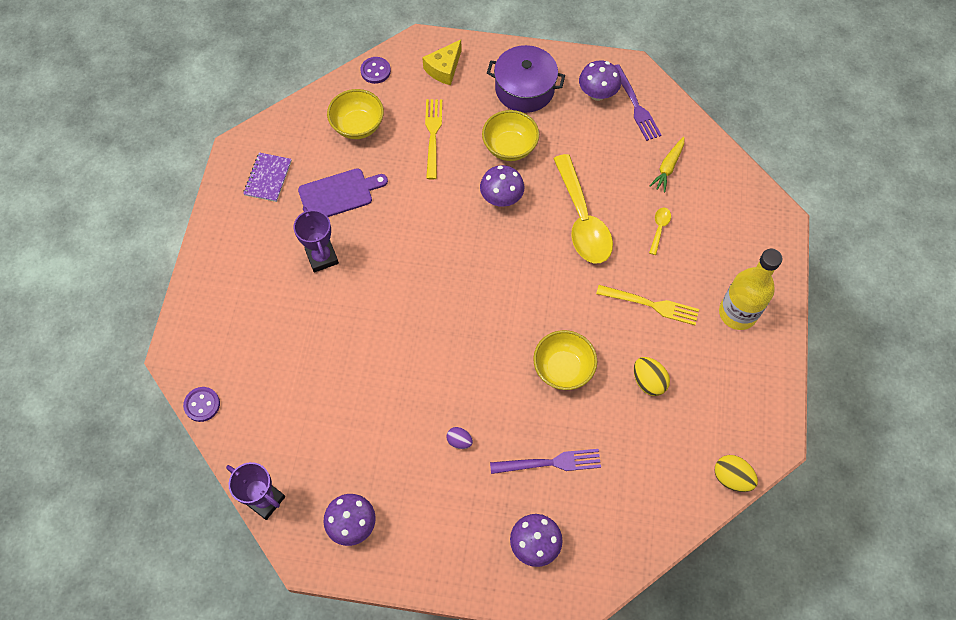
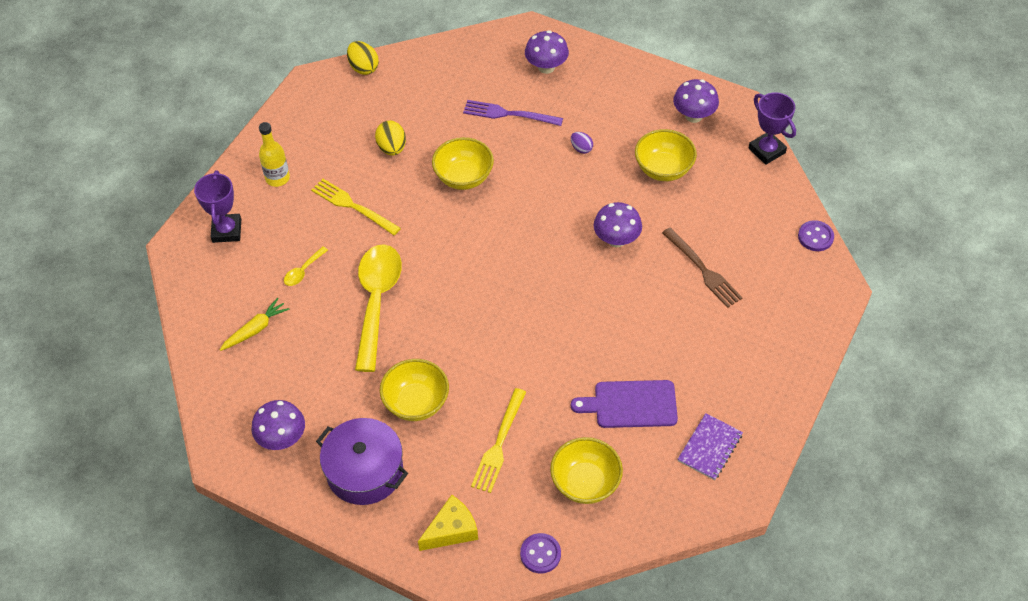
camera: 160 degrees left, 10 degrees down
(304, 335) = (703, 270): none -> brown fork
(322, 257) = (667, 340): purple trophy -> purple trophy (227, 231)
(368, 441) = (663, 169): none -> yellow bowl
(501, 198) = (451, 348): purple mushroom -> purple mushroom (616, 239)
(636, 105) = (247, 410): purple fork -> none
(737, 313) = (277, 178): yellow bottle -> yellow bottle, size x0.63

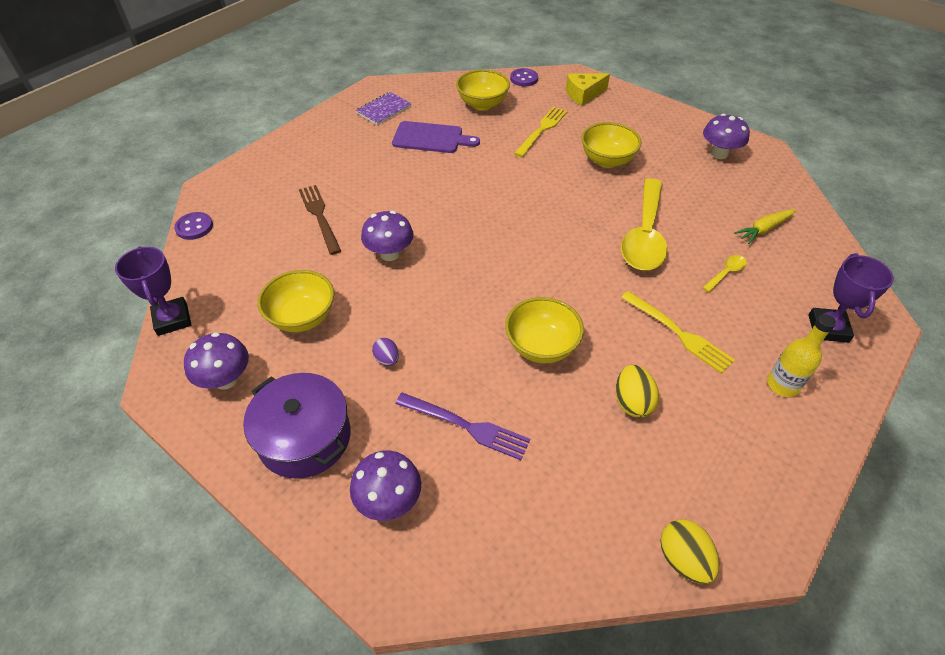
camera: 170 degrees left, 5 degrees down
(365, 471) = (648, 129): purple pot -> purple pot (305, 437)

